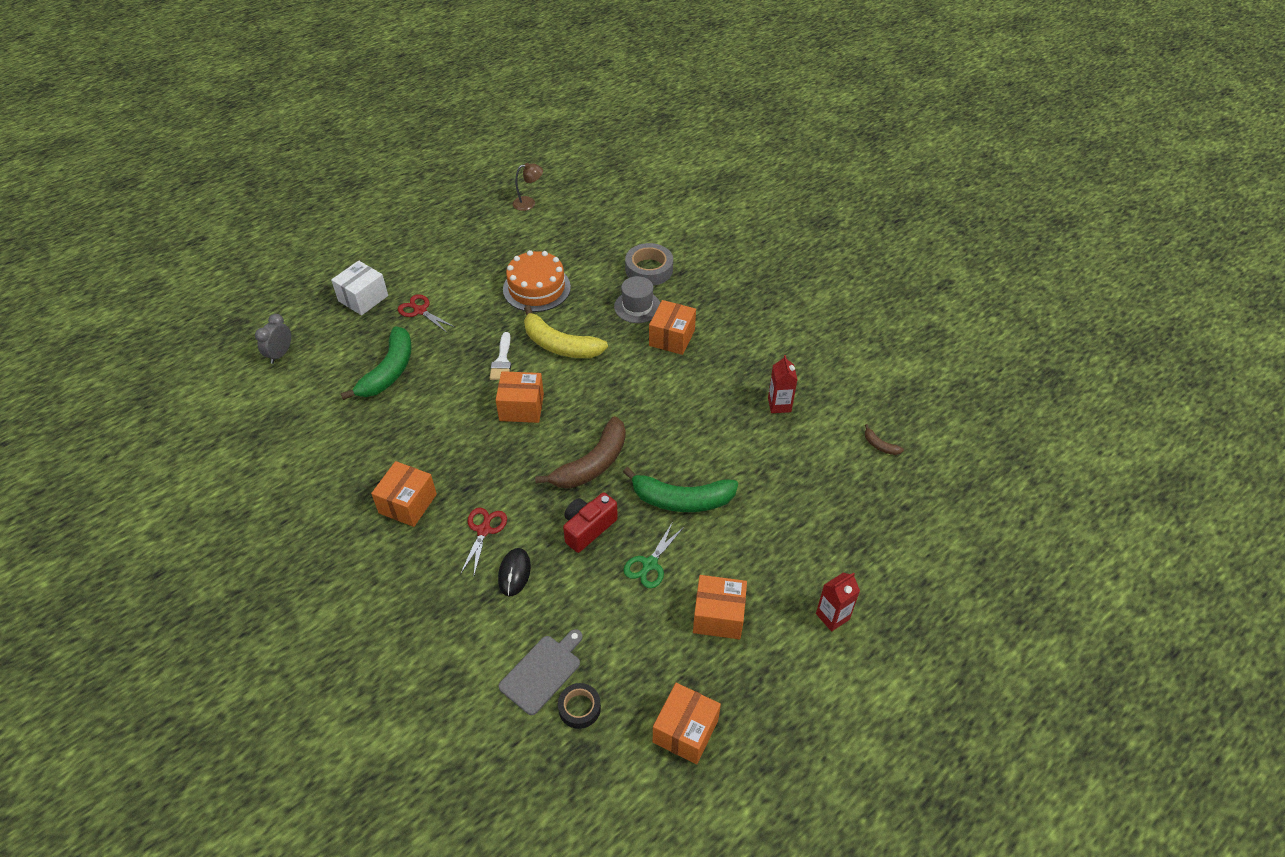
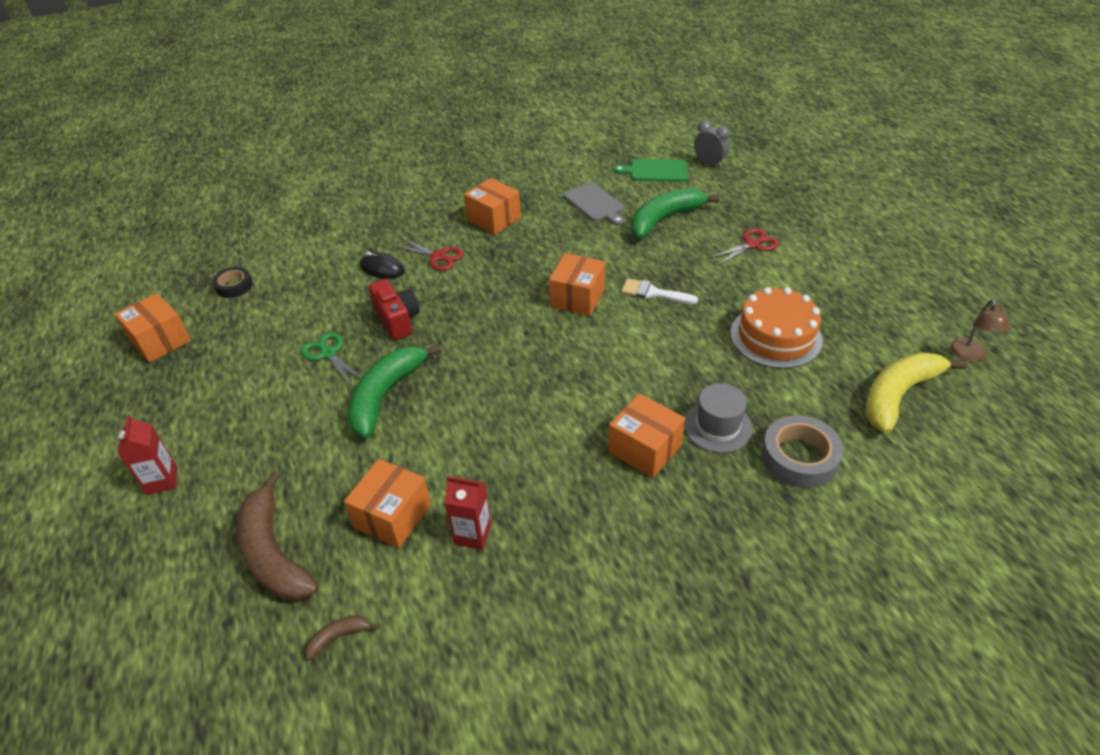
camera: 110 degrees right, 5 degrees down
(298, 391) = (656, 171): none -> green cutting board
(363, 298) = (781, 210): white box -> none
(389, 371) = (664, 219): green banana -> green banana turned 105 degrees clockwise
(542, 672) = (280, 271): grey cutting board -> grey cutting board (595, 204)
(559, 345) = (664, 340): yellow banana -> yellow banana (898, 395)
(592, 464) = (473, 336): brown banana -> brown banana (273, 552)
(718, 616) = (238, 389): orange box -> orange box (392, 516)

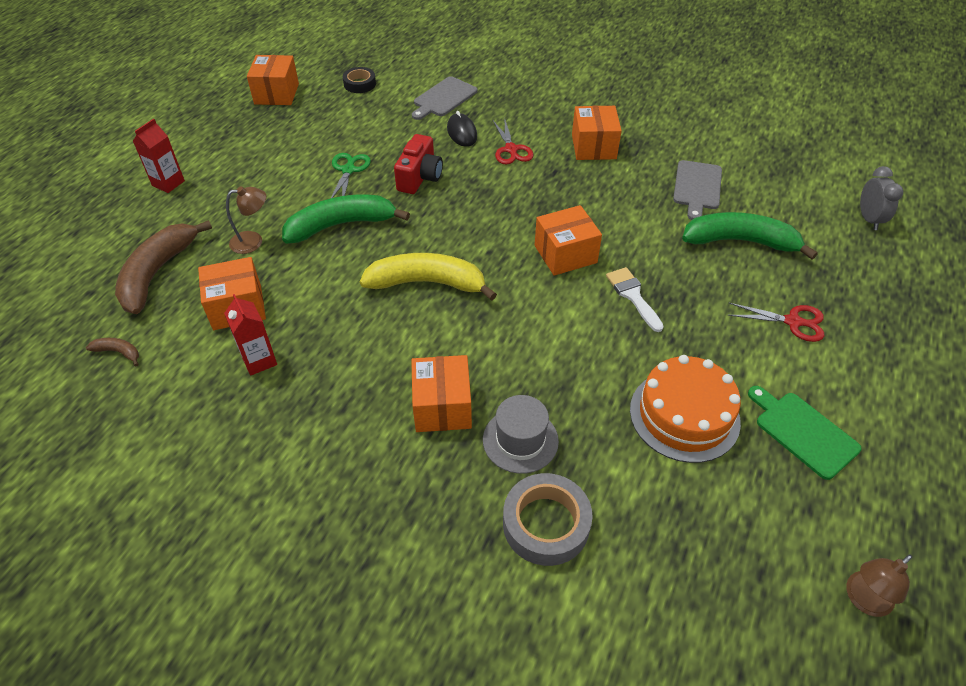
camera: 45 degrees right, 5 degrees up
(327, 461) = (253, 241): none -> brown lamp
(328, 253) = (444, 98): none -> grey cutting board
(656, 171) = (800, 193): green cutting board -> green cutting board (803, 432)
(898, 395) = (721, 562): yellow banana -> yellow banana (427, 283)

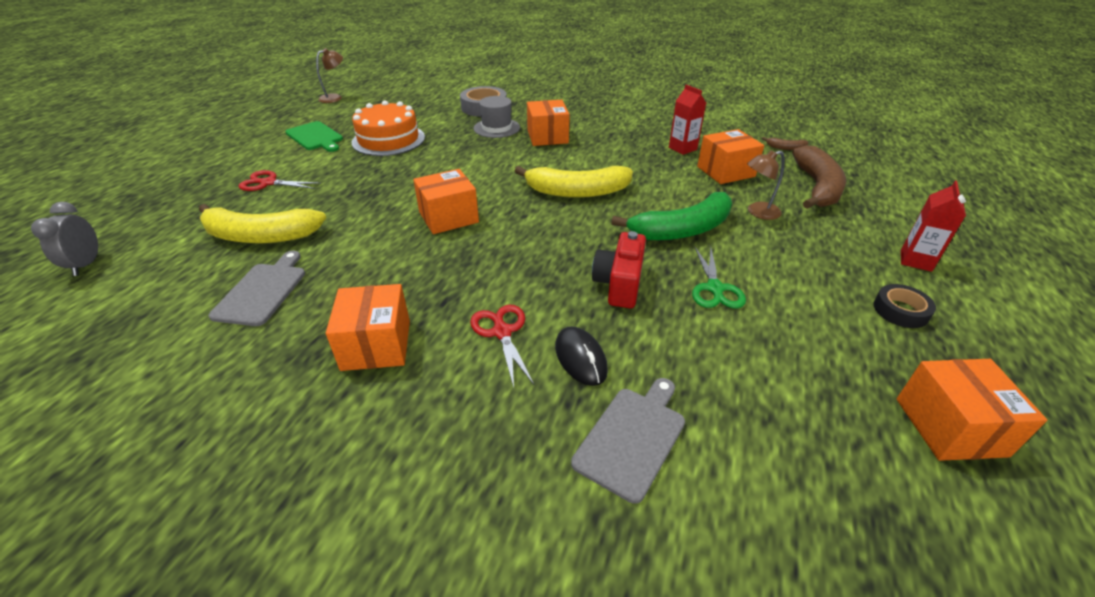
camera: 175 degrees right, 10 degrees down
(360, 84) = (816, 469): black tape -> black tape (900, 310)
(632, 296) = (395, 192): white brush -> none
(740, 241) = (260, 236): green banana -> yellow banana

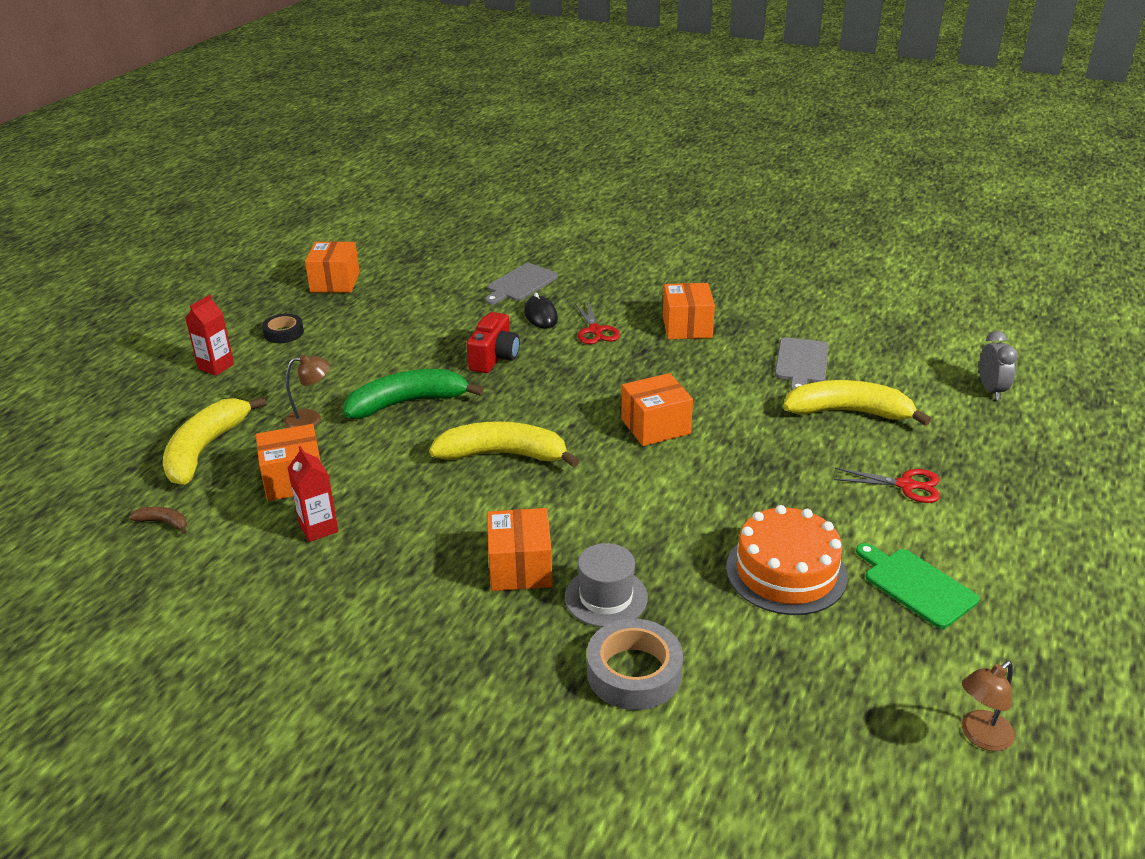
camera: 175 degrees left, 5 degrees down
(715, 289) = (415, 351): green scissors -> none
(817, 187) = (205, 449): brown banana -> yellow banana

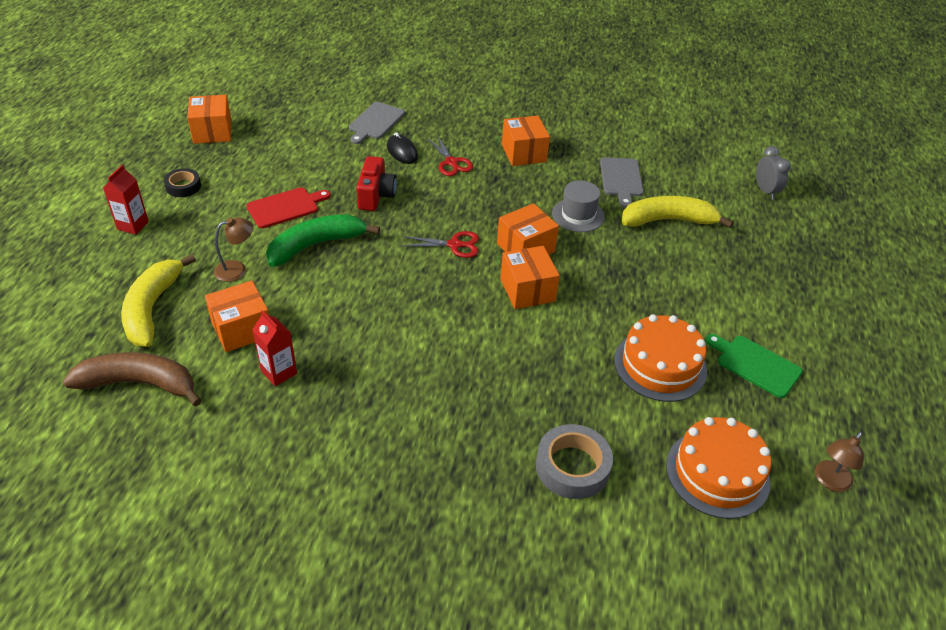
camera: 15 degrees left, 10 degrees up
(163, 522) = (140, 384): brown banana -> brown banana, size x2.36
(387, 362) = (285, 207): none -> red cutting board
(503, 455) = (412, 286): yellow banana -> none
(520, 567) = (457, 387): orange box -> orange box (527, 290)
(606, 597) = (532, 405): grey hat -> grey hat (578, 215)
(824, 705) = (717, 473): none -> orange cake
(907, 485) = (727, 280): red scissors -> red scissors (455, 245)

